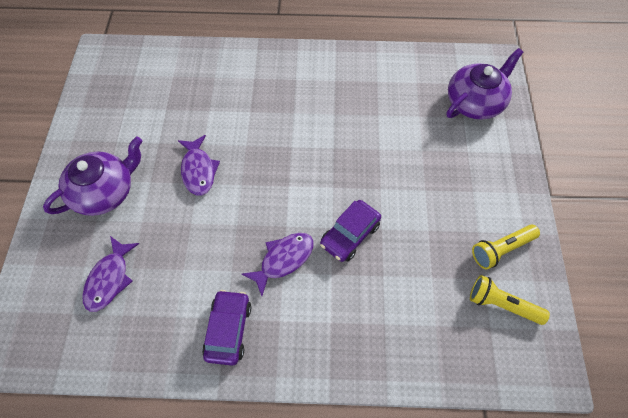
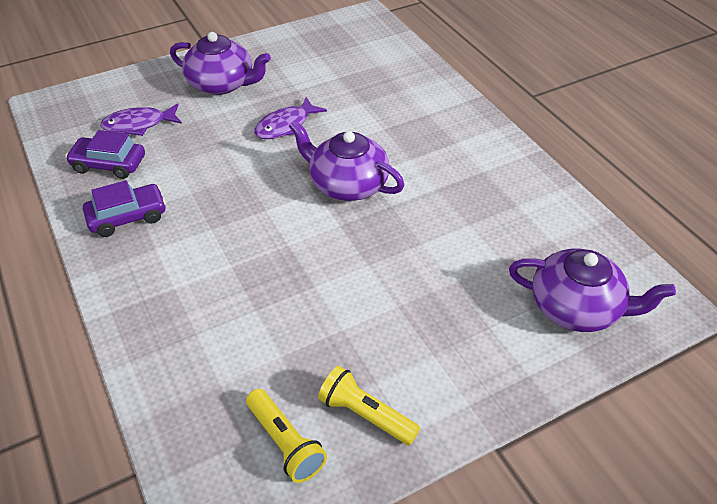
camera: 60 degrees right, 15 degrees down
(283, 260) = (225, 223): purple fish -> none
(294, 162) = (347, 184): none -> purple teapot
(350, 235) = (288, 262): purple car -> purple car (109, 164)
(502, 305) = (285, 442): yellow flashlight -> yellow flashlight turned 150 degrees clockwise

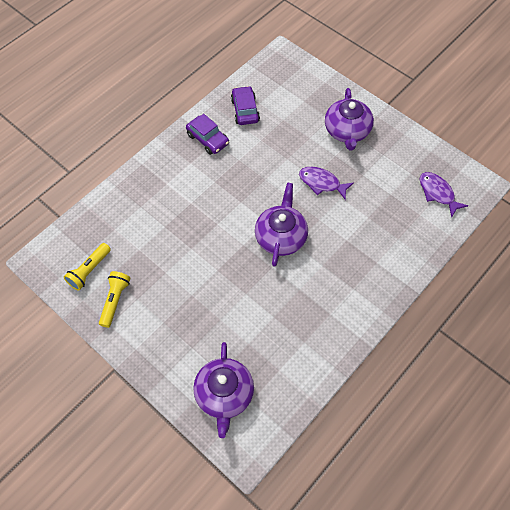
camera: 70 degrees right, 15 degrees up
(138, 125) = (285, 107): purple fish -> purple fish (437, 193)

